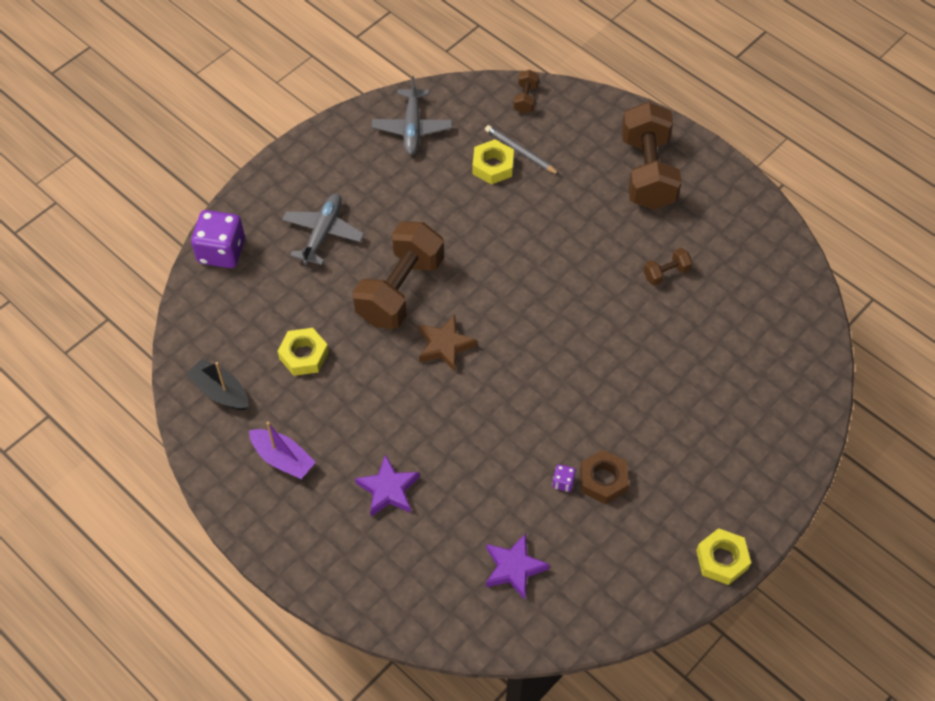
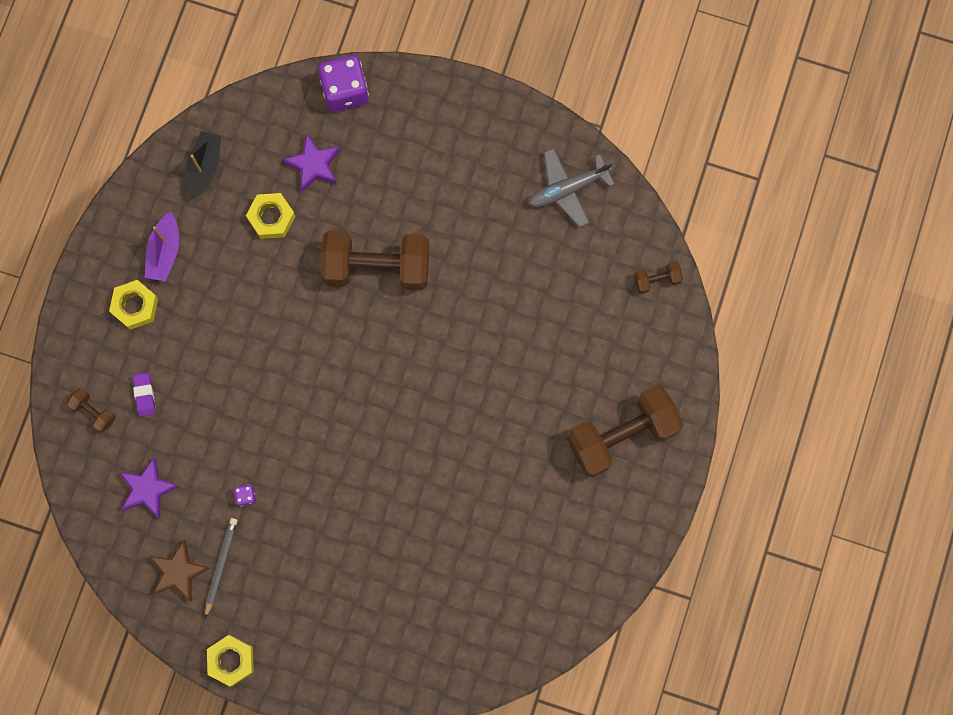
camera: 65 degrees right, 20 degrees up
(323, 233) = (407, 168): grey plane -> none
(388, 489) = (174, 352): purple star -> purple star (314, 165)
(416, 533) = (144, 395): none -> purple eraser
(445, 346) = (336, 334): brown star -> brown star (179, 572)
(493, 166) = (558, 285): yellow nut -> yellow nut (135, 306)
(520, 152) = (588, 303): grey pencil -> grey pencil (221, 565)
(603, 480) = (263, 529): brown nut -> none
(666, 273) = (508, 499): brown dumbbell -> brown dumbbell (94, 412)

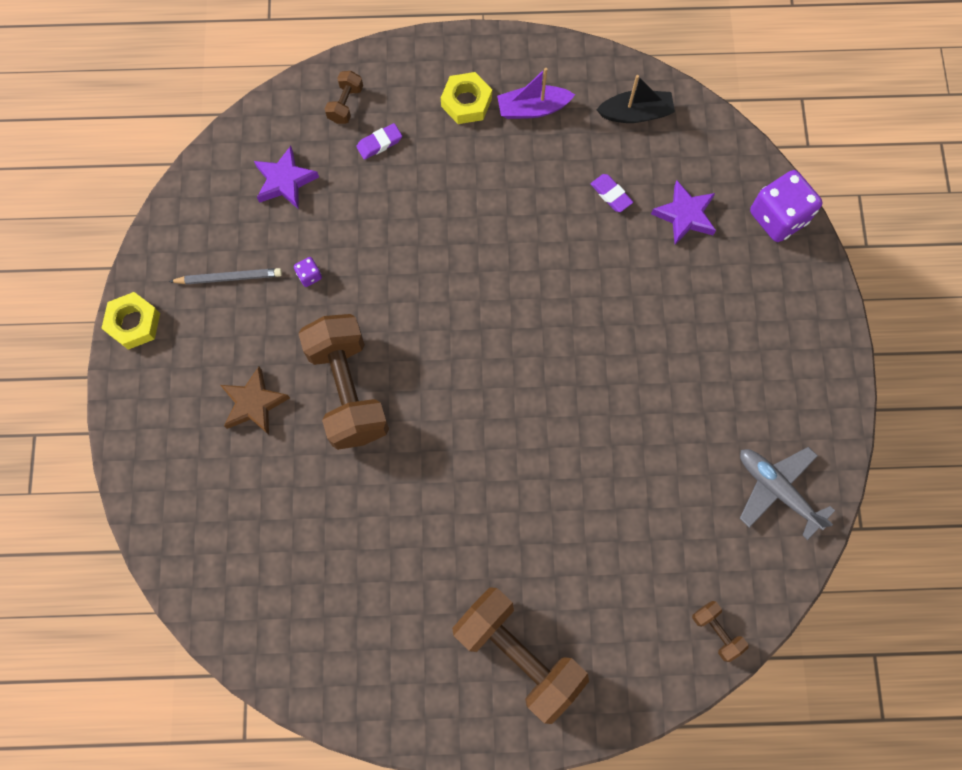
camera: 70 degrees right, 5 degrees down
(179, 572) = (210, 240): brown star -> brown star (254, 403)
(271, 217) = (611, 195): yellow nut -> purple eraser
(377, 267) = (602, 317): brown dumbbell -> brown dumbbell (348, 390)

